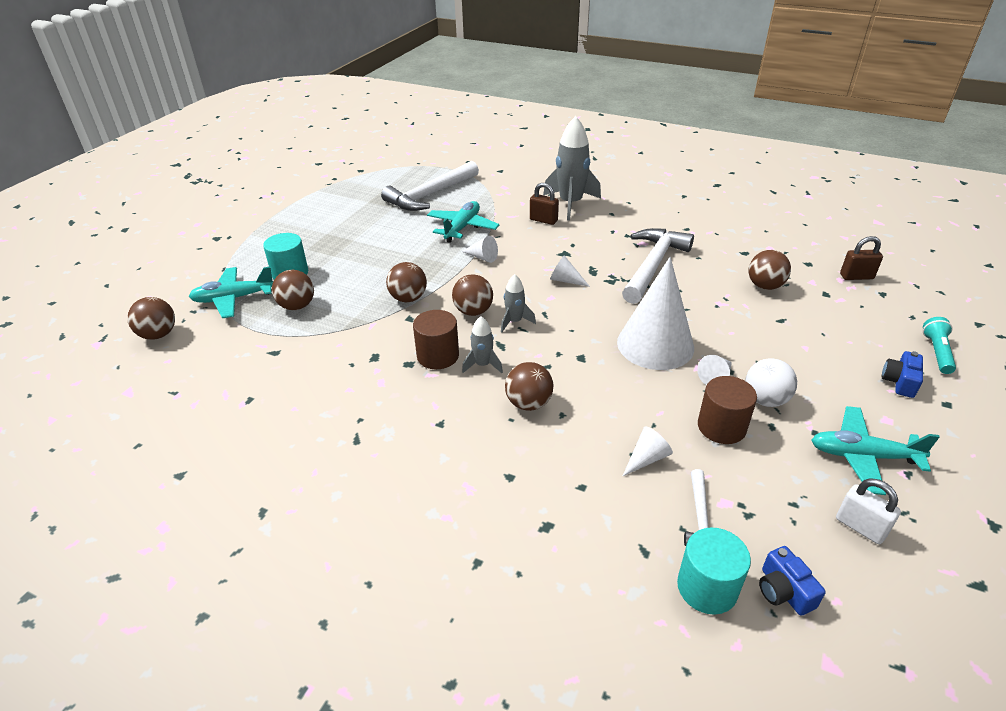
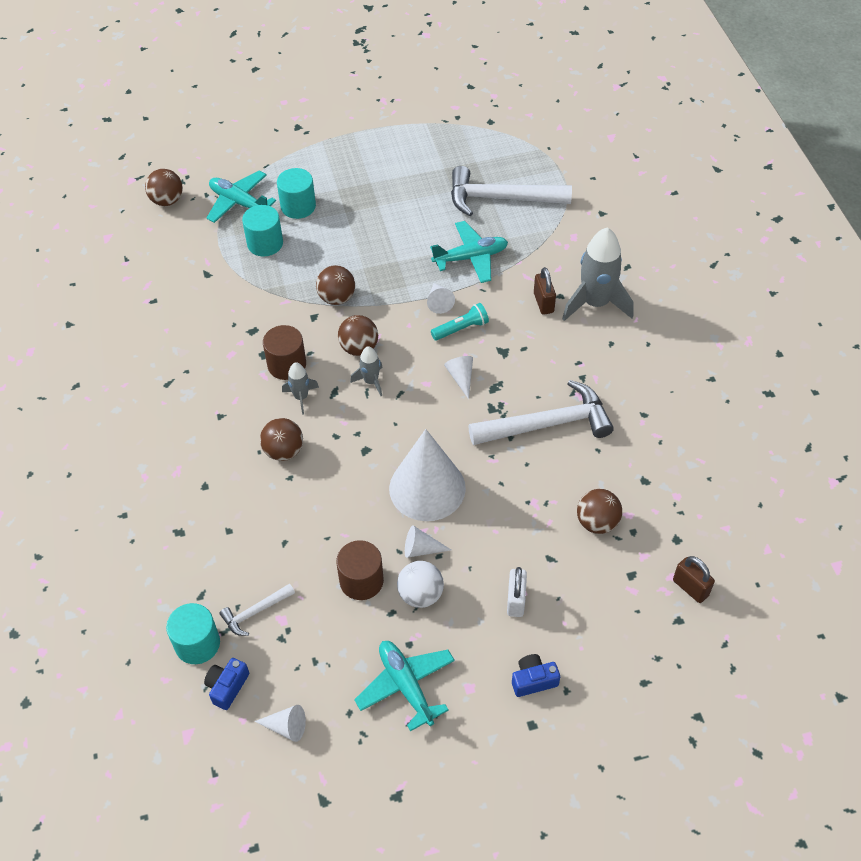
camera: 50 degrees right, 15 degrees up
(297, 306) = (265, 243): brown ball -> turquoise cylinder
(647, 458) = (287, 552): white cone -> white cone (286, 727)
(860, 527) = (324, 710): white padlock -> white padlock (516, 600)
(936, 352) = (609, 695): turquoise flashlight -> turquoise flashlight (461, 328)

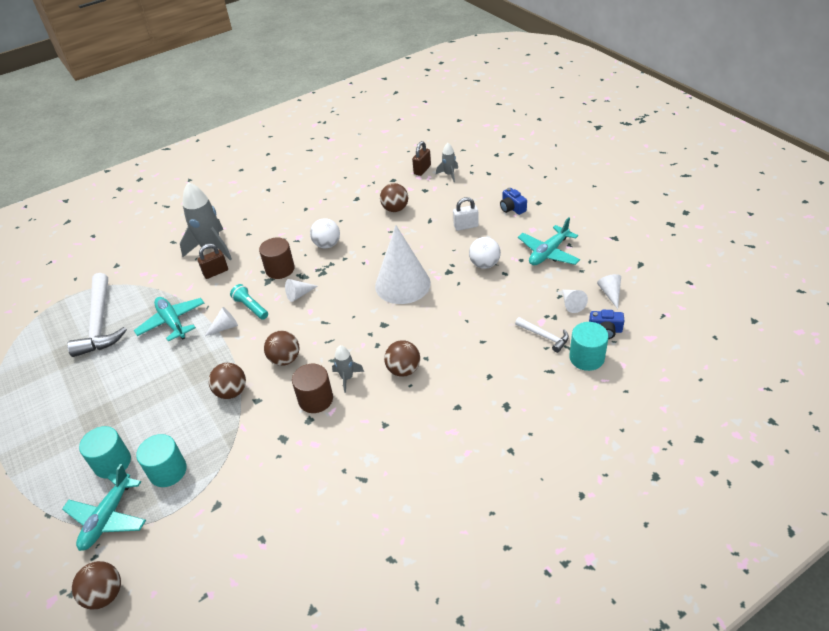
camera: 105 degrees left, 10 degrees down
(361, 581) = (490, 293): brown cylinder -> brown cylinder (280, 269)
(371, 381) = (318, 341): grey rocket -> grey rocket (449, 174)
(421, 549) = (451, 273): white cone -> white cone (571, 304)
(548, 424) = (327, 245): white hammer -> white ball

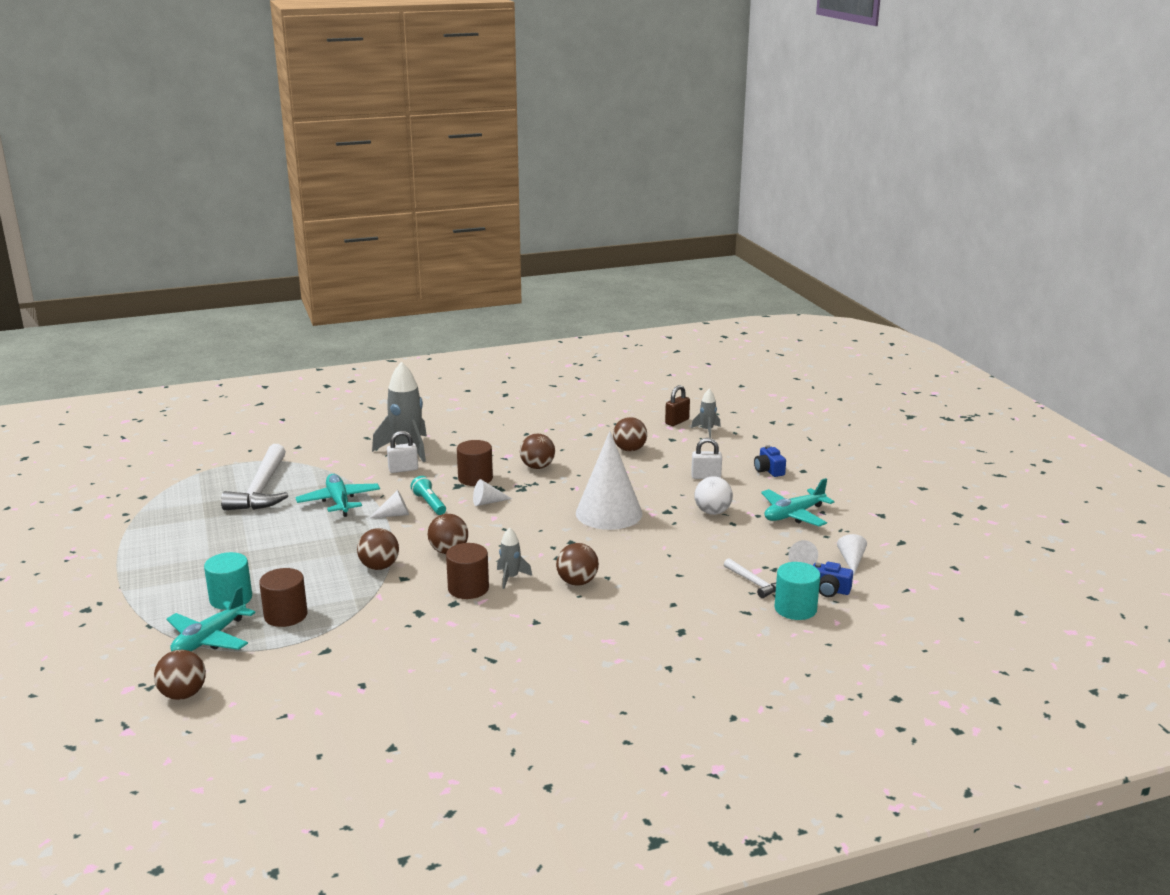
camera: 10 degrees right, 20 degrees down
(168, 471) = (285, 615): turquoise cylinder -> brown cylinder
(216, 272) = (403, 469): brown padlock -> white padlock
(327, 245) = (537, 467): white ball -> brown ball

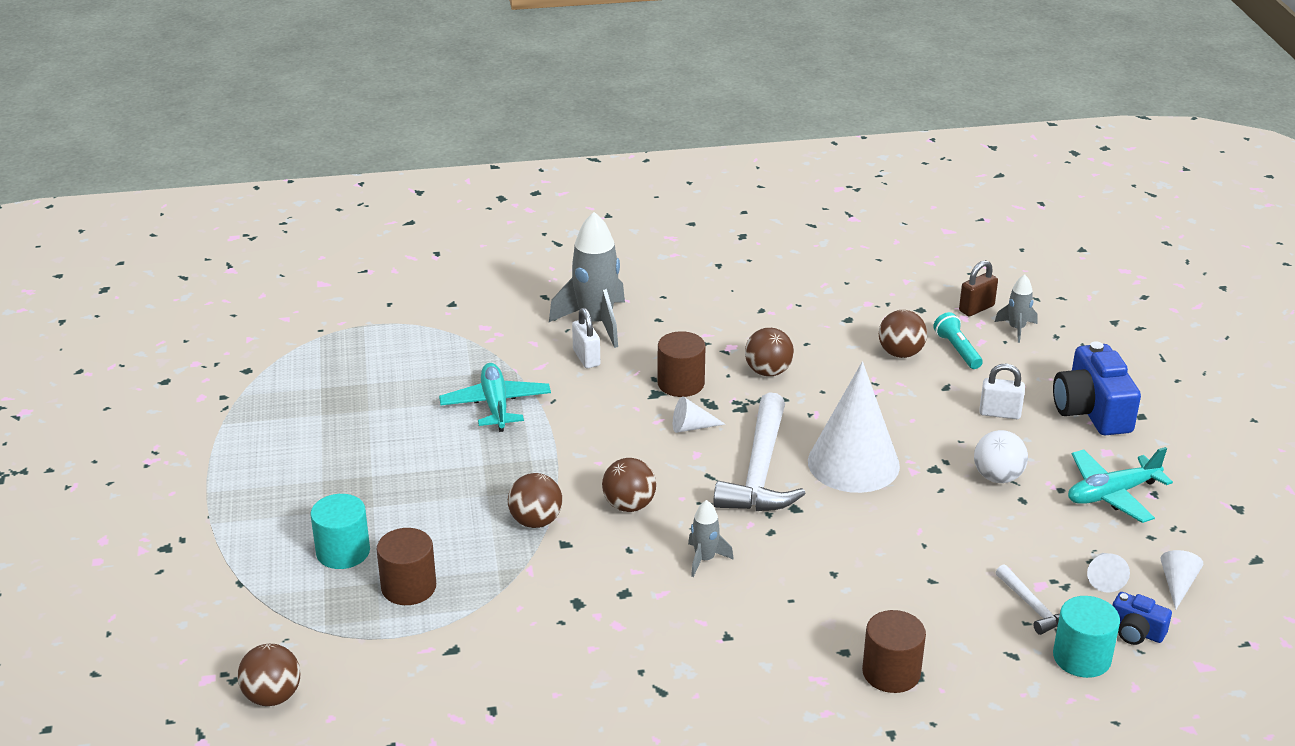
camera: 10 degrees right, 10 degrees up
(209, 639) = (311, 613): turquoise plane -> none
(261, 489) = (398, 374): white hammer -> white hammer (760, 471)
(394, 515) = (566, 435): white cone -> none
(403, 469) = (586, 358): white padlock -> white padlock turned 75 degrees clockwise
(429, 504) = (614, 421): turquoise flashlight -> turquoise flashlight (957, 350)
(468, 588) = (646, 571): brown cylinder -> brown cylinder (891, 672)
(577, 582) = (792, 577): brown ball -> none
(768, 470) = (1091, 410): blue camera -> blue camera, size x1.92

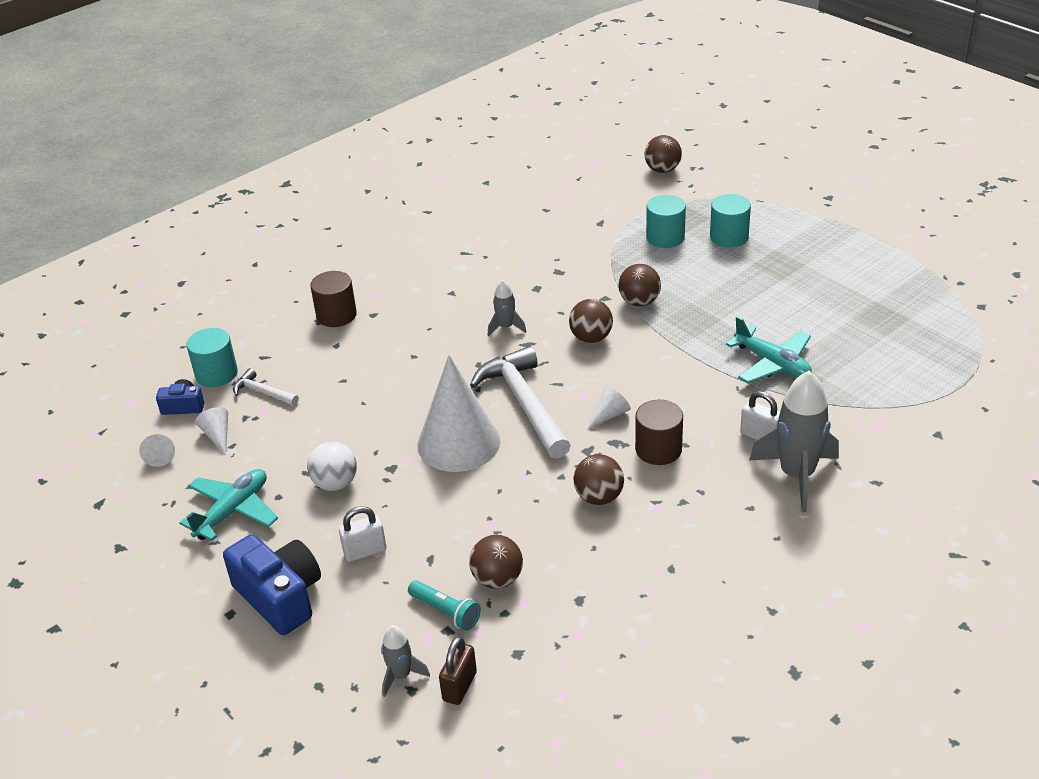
camera: 150 degrees right, 5 degrees up
(408, 587) = (665, 237): brown cylinder -> turquoise cylinder

